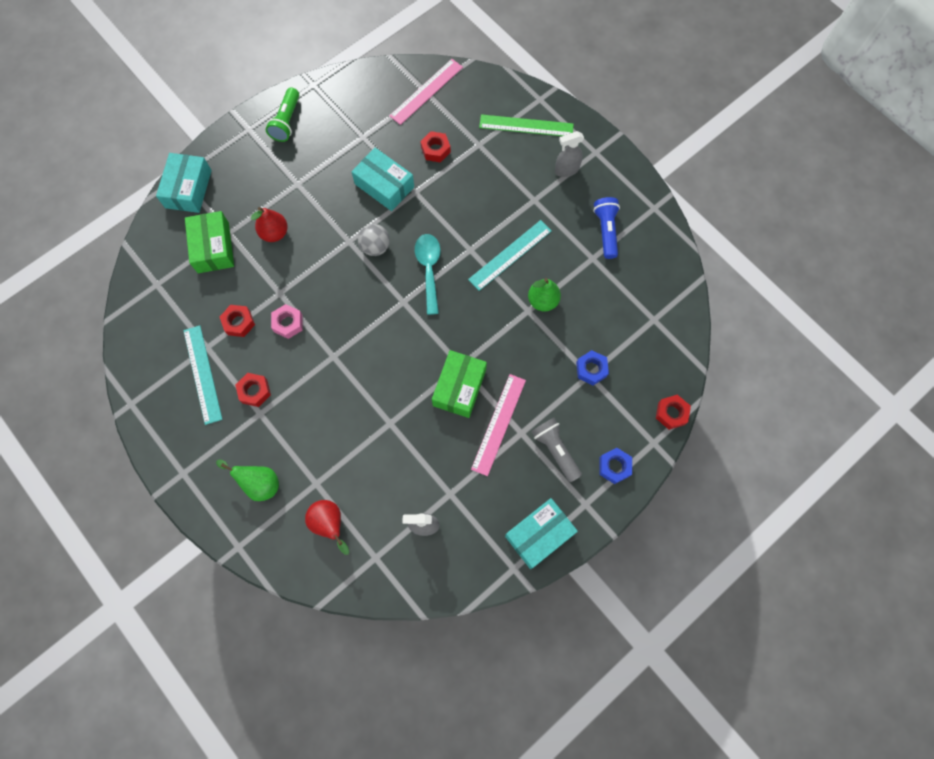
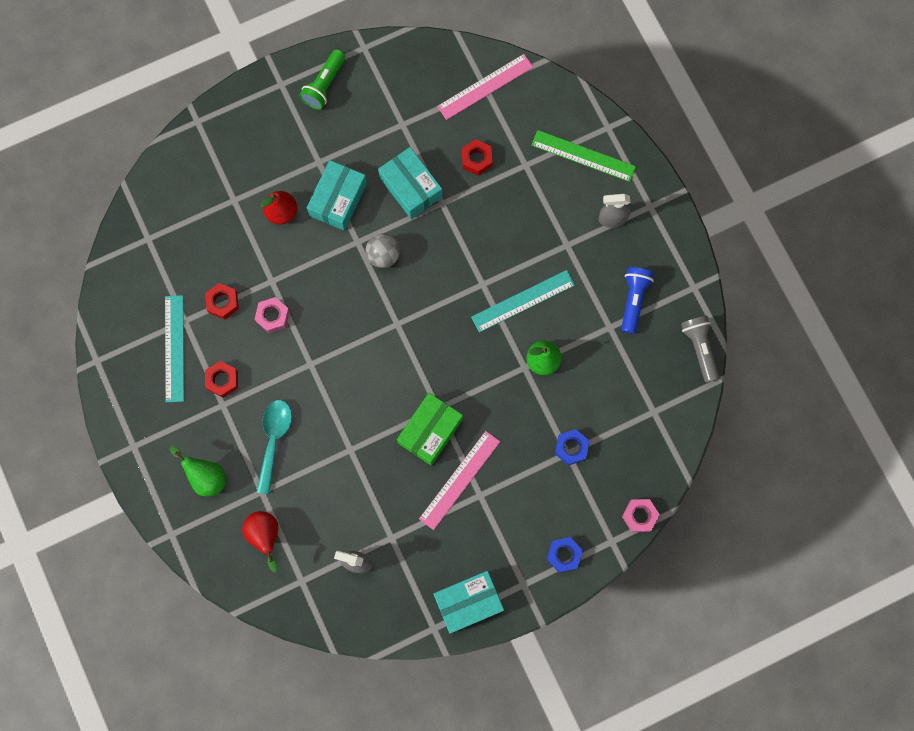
camera: 15 degrees right, 5 degrees up
(188, 189) = (203, 138): turquoise box -> turquoise box (338, 199)
(213, 247) = (214, 212): green box -> none
(429, 270) = (433, 295): turquoise spoon -> turquoise spoon (274, 440)
(555, 450) = (509, 522): grey flashlight -> grey flashlight (699, 349)
(671, 413) = (639, 516): red nut -> pink nut

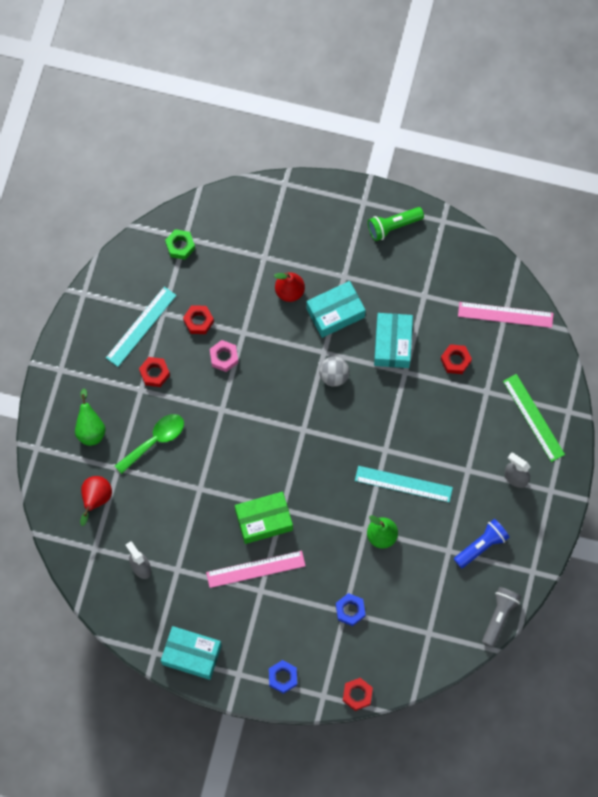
camera: 40 degrees right, 5 degrees down
(149, 249) = (180, 246): none -> green nut
(274, 440) = (154, 441): turquoise spoon -> green spoon
(639, 516) = (357, 695): pink nut -> red nut

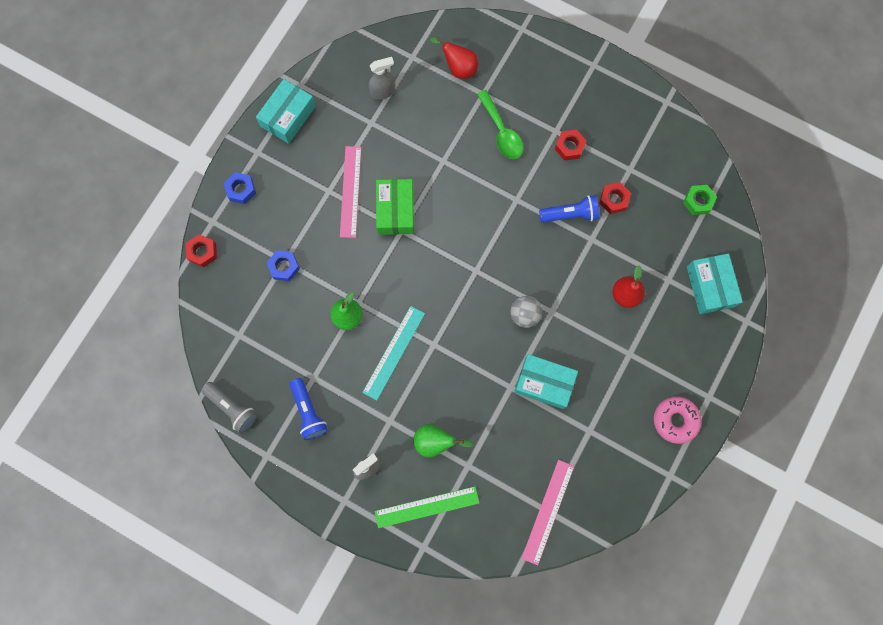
camera: 105 degrees right, 5 degrees up
(90, 429) = (528, 78): green pear -> green pear (435, 442)
(141, 326) = (621, 146): turquoise ruler -> none
(224, 357) = (570, 214): pink nut -> blue flashlight
(335, 313) = (591, 334): turquoise box -> turquoise box (710, 286)
(393, 226) = (675, 420): green flashlight -> pink donut
(455, 361) = (509, 443): red nut -> none

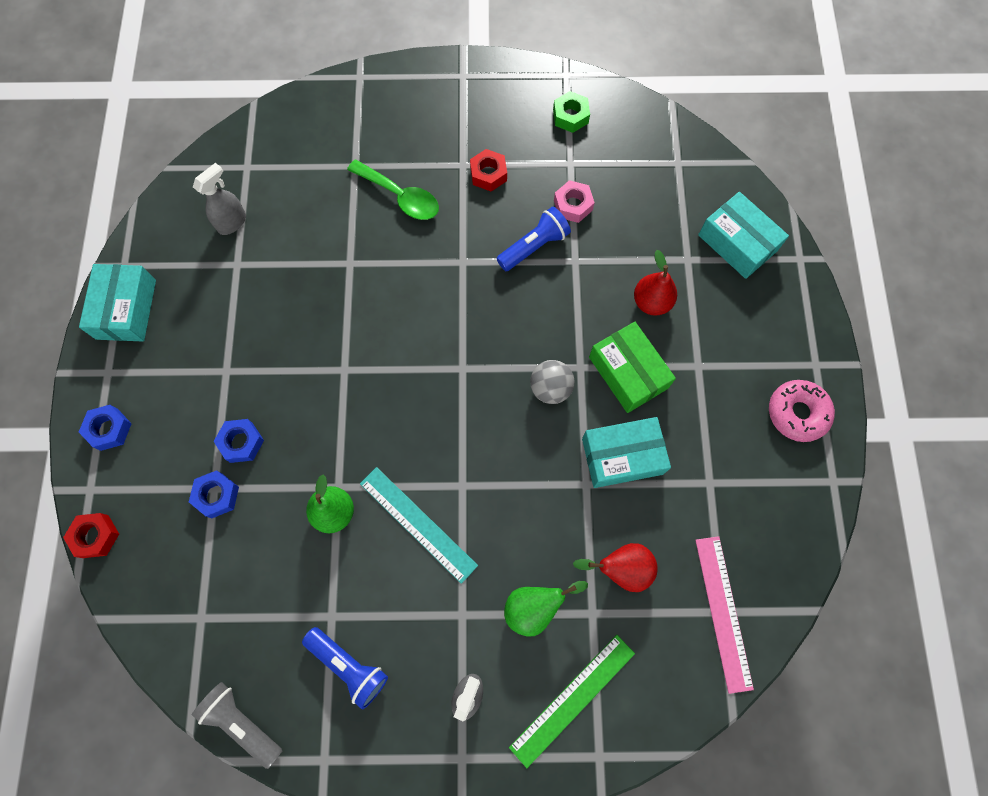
camera: 30 degrees left, 5 degrees down
(232, 408) = (242, 722): grey flashlight -> grey flashlight turned 150 degrees counterclockwise
(315, 242) = (241, 442): none -> blue nut
(350, 191) = (254, 357): pink ruler -> none
(394, 352) = (418, 524): turquoise ruler -> turquoise ruler turned 45 degrees counterclockwise
(395, 210) = (323, 350): green box -> green box (628, 372)
(458, 68) = (309, 152): red pear -> red pear (621, 568)
(613, 200) = (573, 205): red nut -> pink nut
(698, 201) = (665, 160): green nut -> green nut (570, 116)

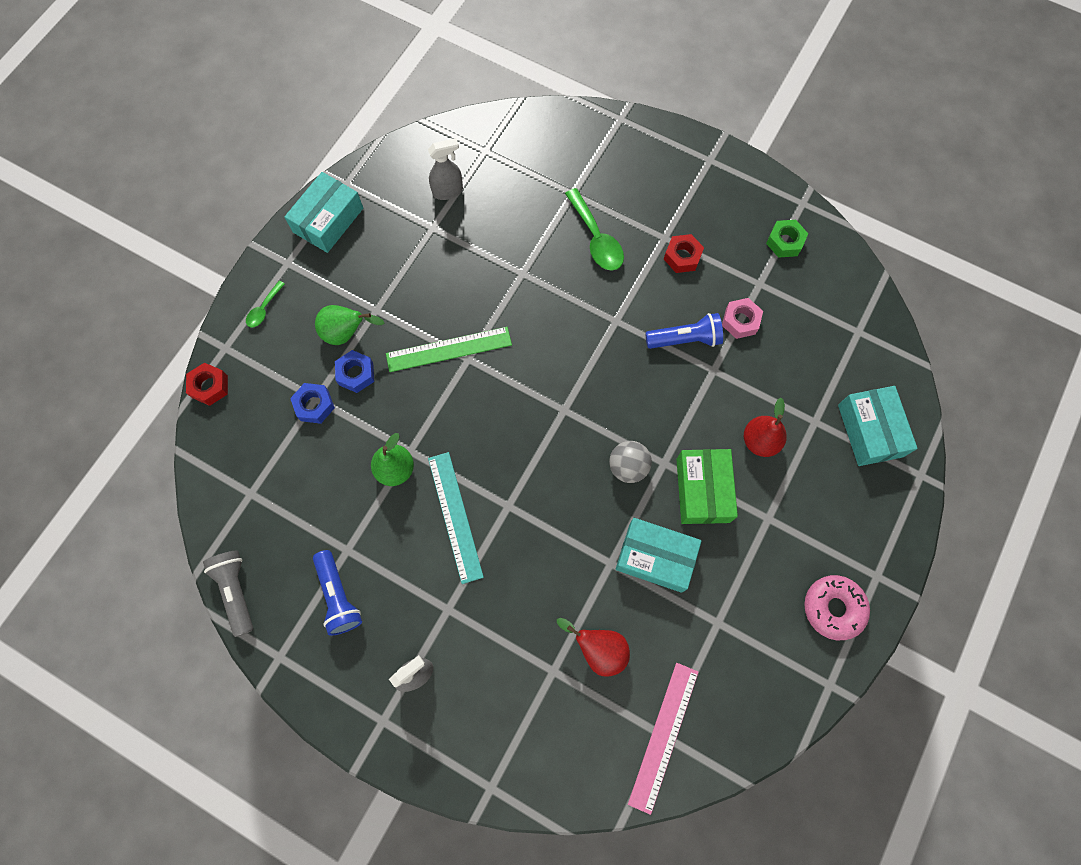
camera: 30 degrees right, 0 degrees up
(109, 429) = (264, 309): blue nut -> green spoon
(534, 607) = (508, 638): green pear -> green pear (346, 333)
(572, 699) = (496, 729): green ruler -> green ruler (449, 349)

